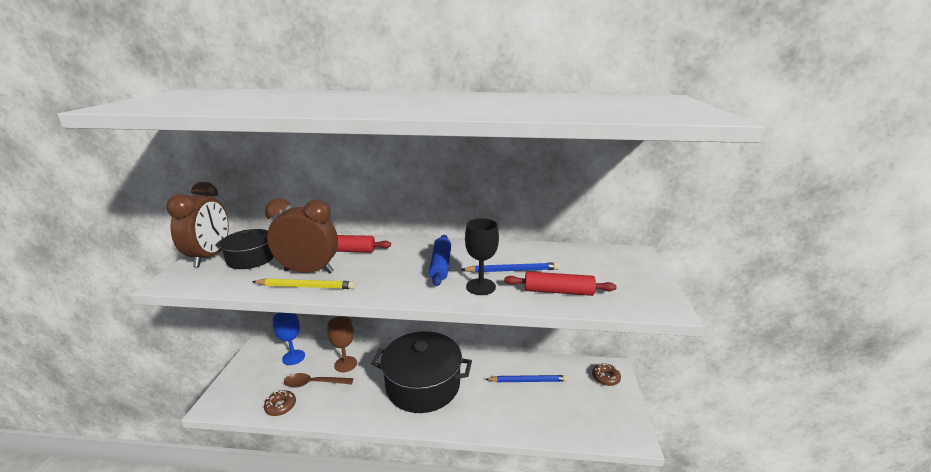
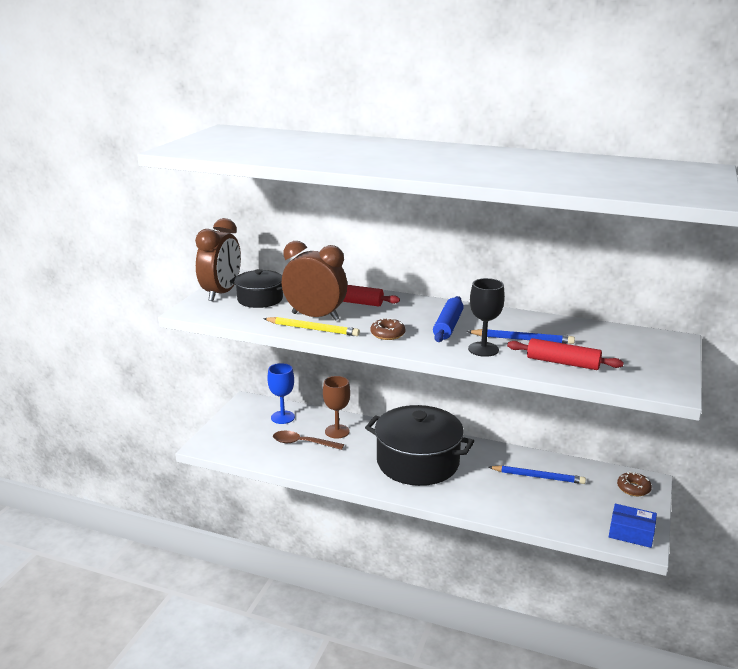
camera: 15 degrees right, 0 degrees up
(280, 406) = (269, 457): brown donut -> brown donut (387, 334)
(621, 427) = (631, 533): none -> blue box

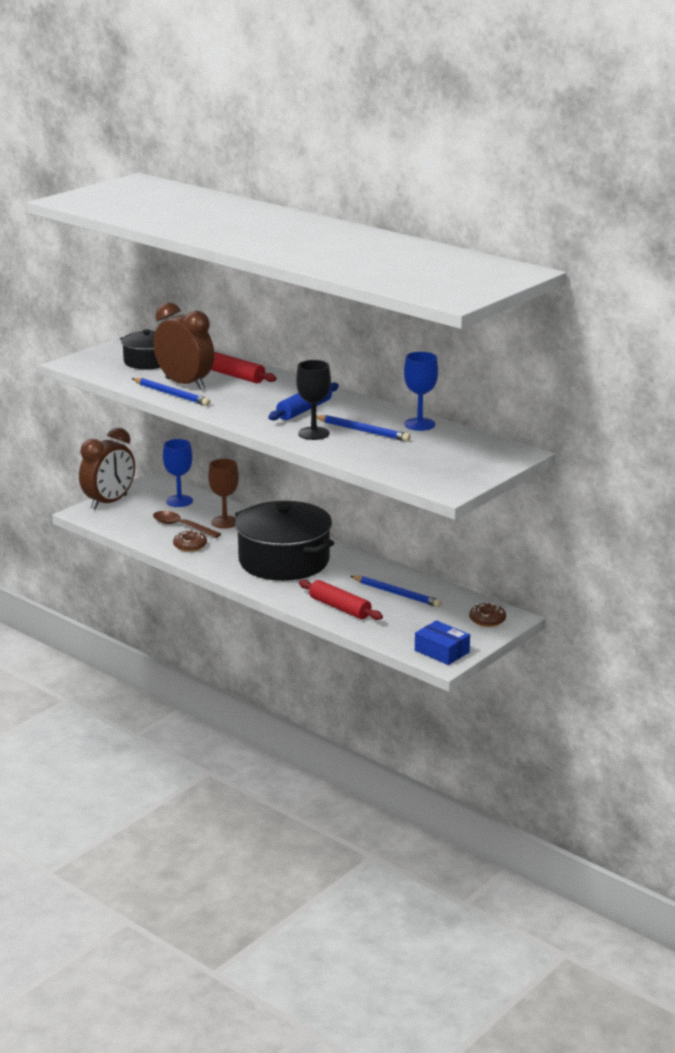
camera: 20 degrees right, 0 degrees up
(221, 293) = (116, 351): brown clock -> brown clock (109, 502)
(313, 329) = (171, 394): yellow pencil -> blue pencil
(387, 334) = (237, 408): brown donut -> brown donut (190, 546)
(560, 325) = (419, 424): none -> blue goblet
(563, 363) = (375, 455): red rolling pin -> red rolling pin (339, 608)

